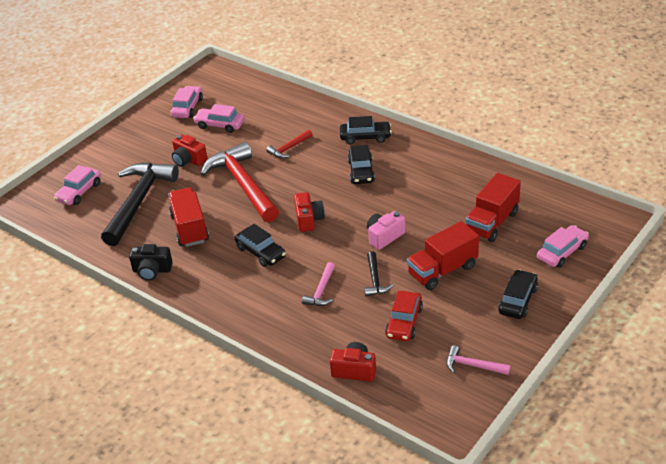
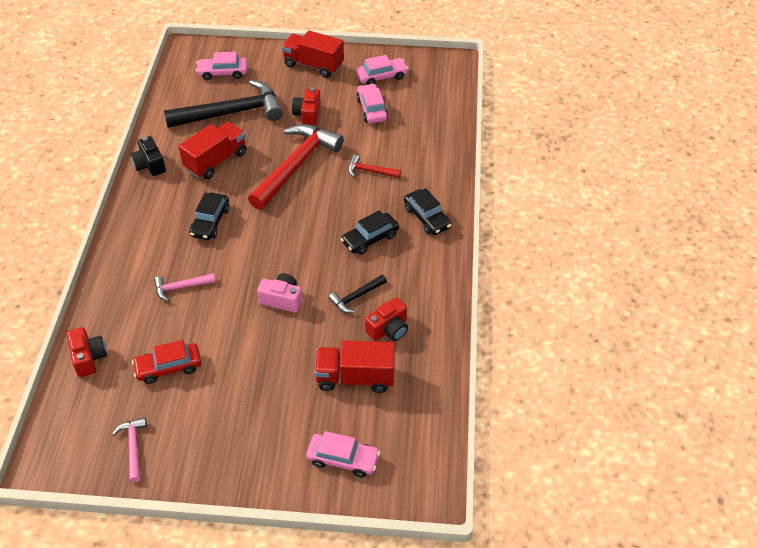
camera: 55 degrees right, 10 degrees up
(309, 219) = (274, 233): red camera -> red camera (388, 329)
(375, 280) = (216, 319): black hammer -> black hammer (356, 297)
(442, 270) = (257, 366): red truck -> red truck (313, 65)
(518, 300) = (245, 448): black car -> none

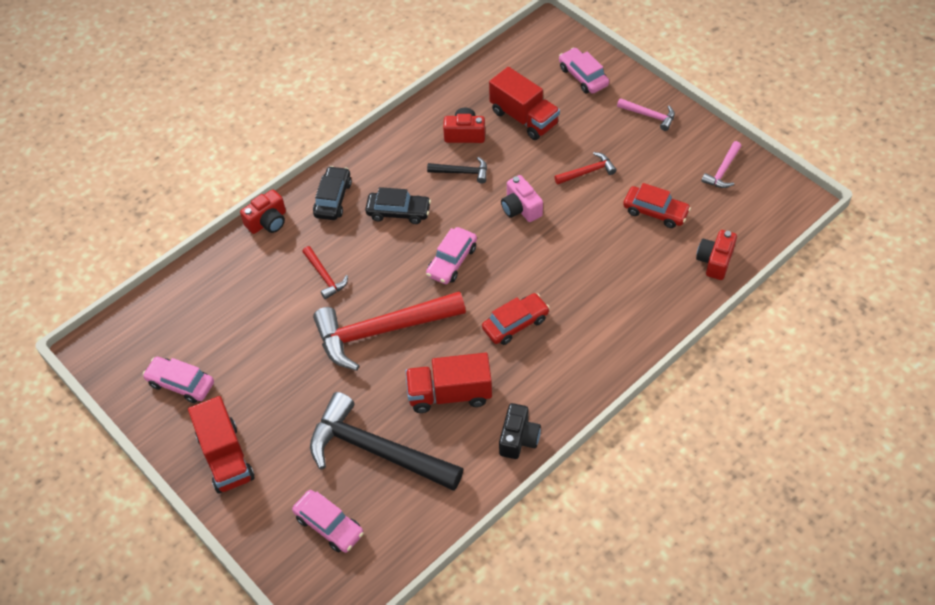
camera: 135 degrees left, 5 degrees up
(181, 287) = (593, 274): pink hammer -> pink hammer (649, 116)
(210, 222) = (515, 324): black car -> red car
(255, 364) = (587, 172): none -> red hammer
(307, 114) = (306, 388): red camera -> red camera (268, 221)
(372, 109) = (241, 347): pink car -> pink car (452, 261)

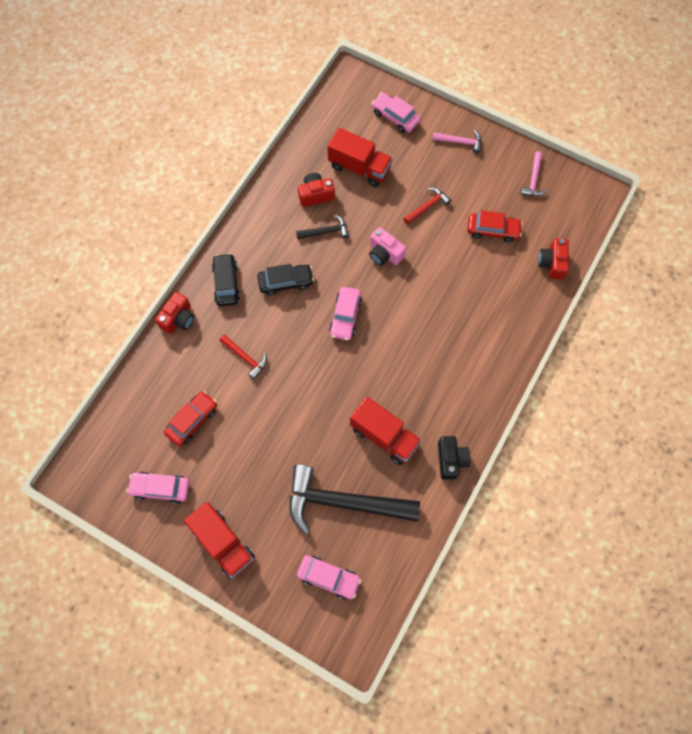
camera: 20 degrees left, 15 degrees up
(382, 331) = (310, 395): red hammer -> none
(449, 394) = (384, 436): red truck -> red truck turned 120 degrees counterclockwise
(515, 324) = (415, 360): red car -> red car (192, 421)

